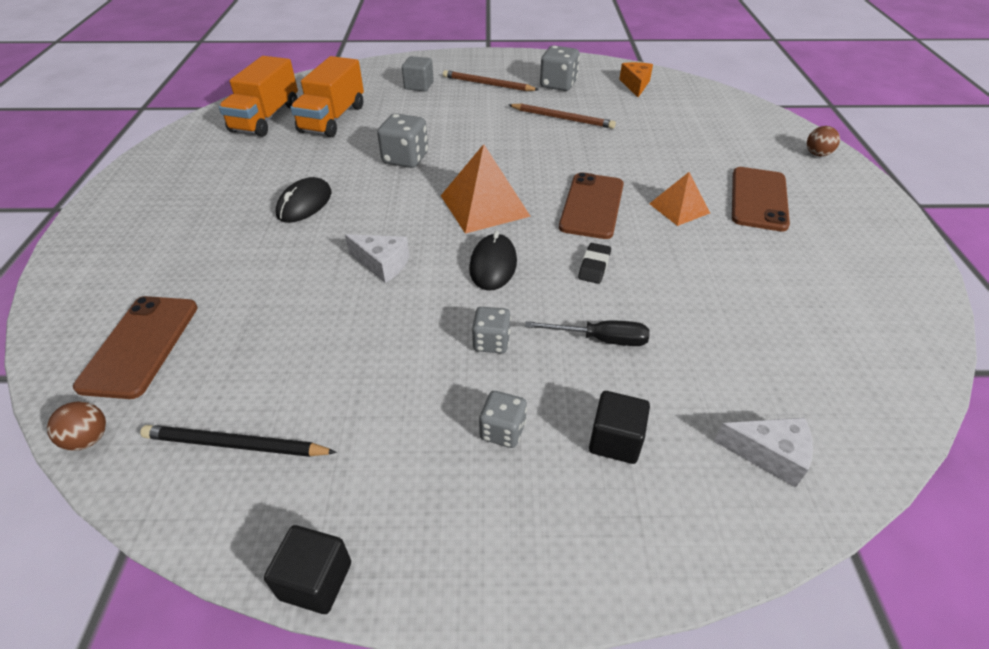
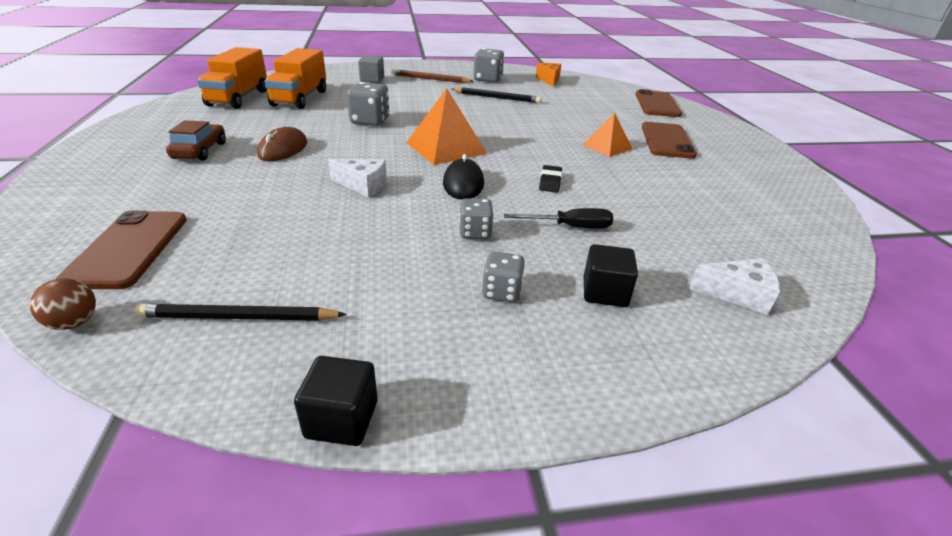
camera: 10 degrees left, 10 degrees down
(218, 204) = (200, 150): none -> brown car
(304, 204) = (283, 149): black mouse -> brown mouse
(562, 118) = (497, 97): brown pencil -> black pencil
(592, 206) = (536, 146): brown phone -> brown phone (657, 104)
(817, 154) = (700, 116): brown ball -> none

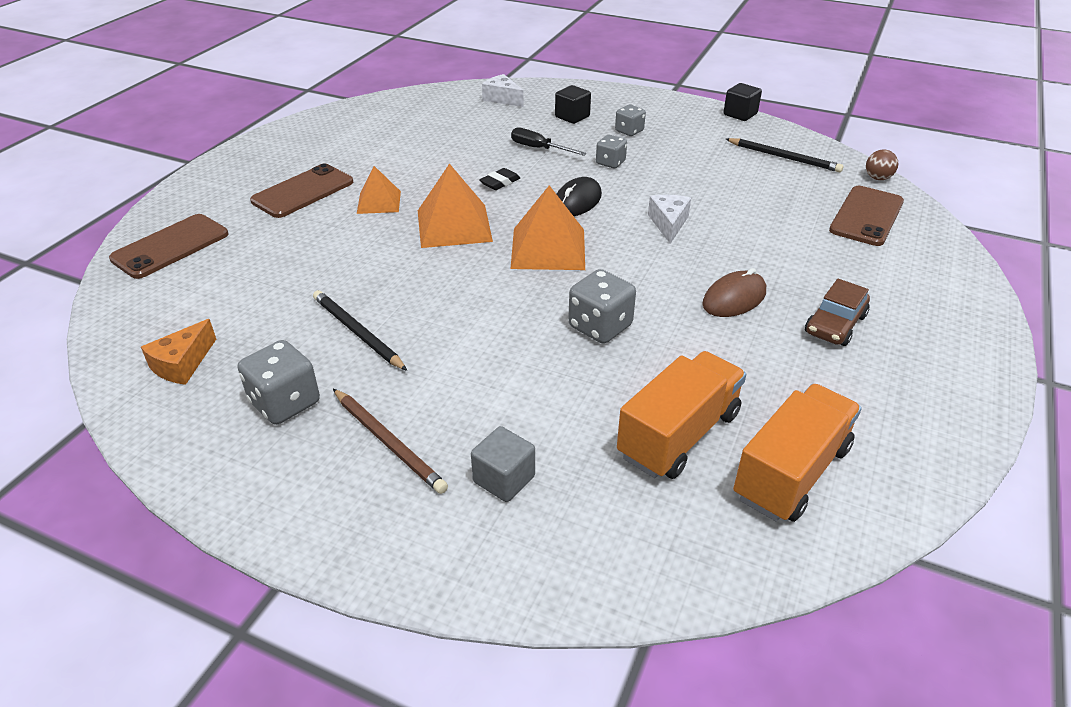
camera: 145 degrees left, 5 degrees up
(363, 185) = (668, 224): white cheese -> white cheese turned 45 degrees clockwise
(531, 146) = (454, 225): none -> orange pyramid

